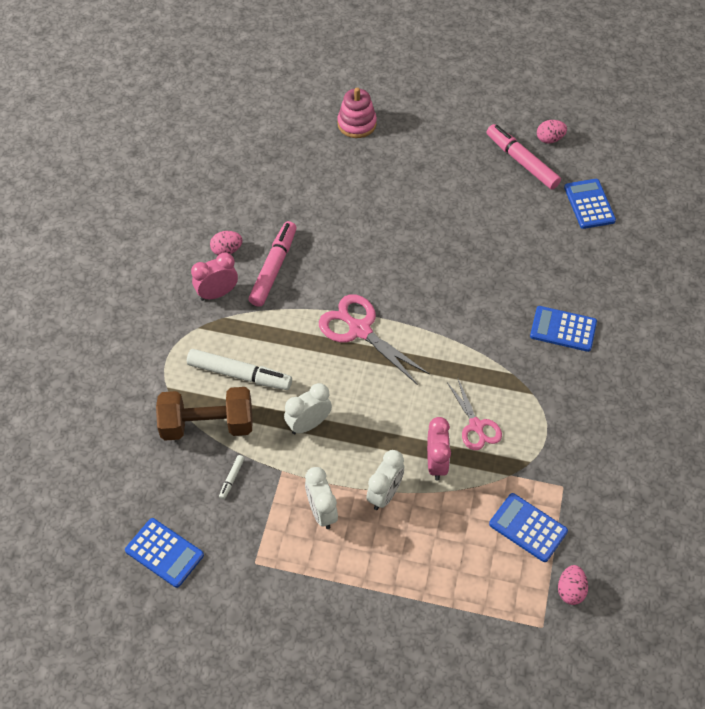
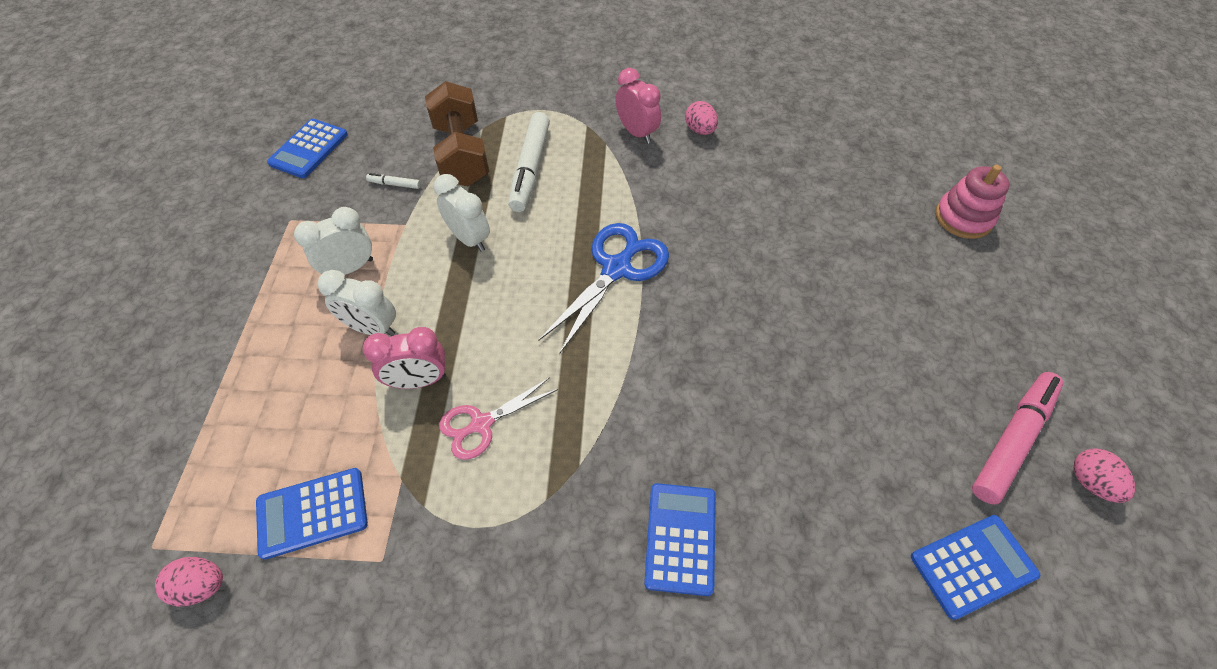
camera: 80 degrees right, 0 degrees up
(274, 268) = (688, 173): pink marker -> none
(359, 330) = (617, 268): pink scissors -> blue scissors
(528, 527) = (312, 512): blue calculator -> blue calculator turned 135 degrees counterclockwise

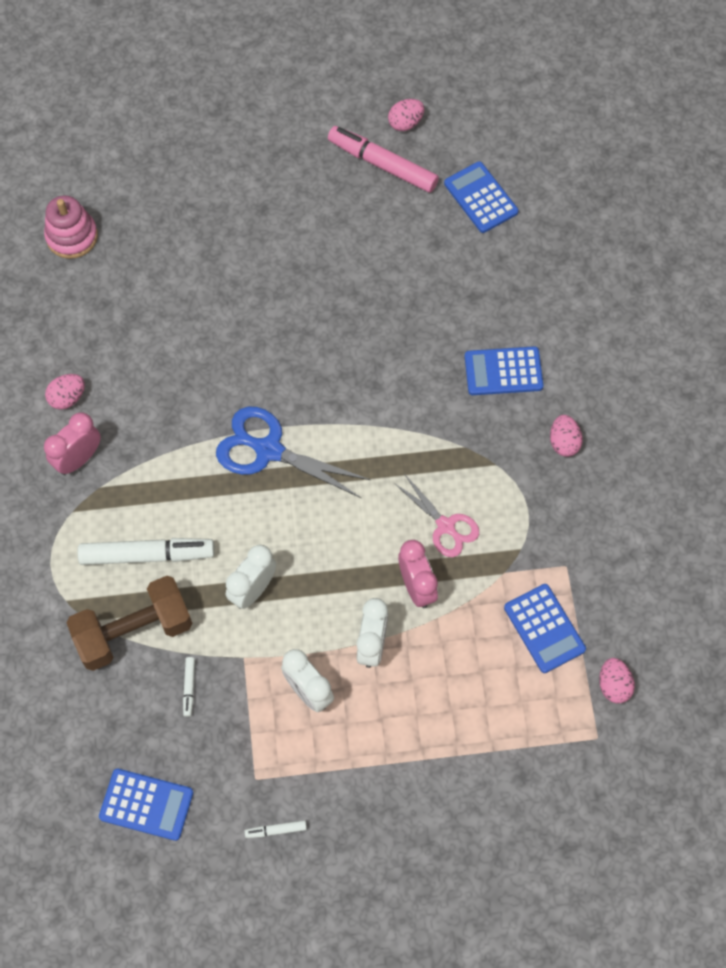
camera: 100 degrees left, 10 degrees up
(236, 228) = (276, 830): none -> white marker
(558, 600) = (563, 442): none -> pink egg
(963, 218) = (163, 173): pink stacking toy -> pink stacking toy (72, 236)

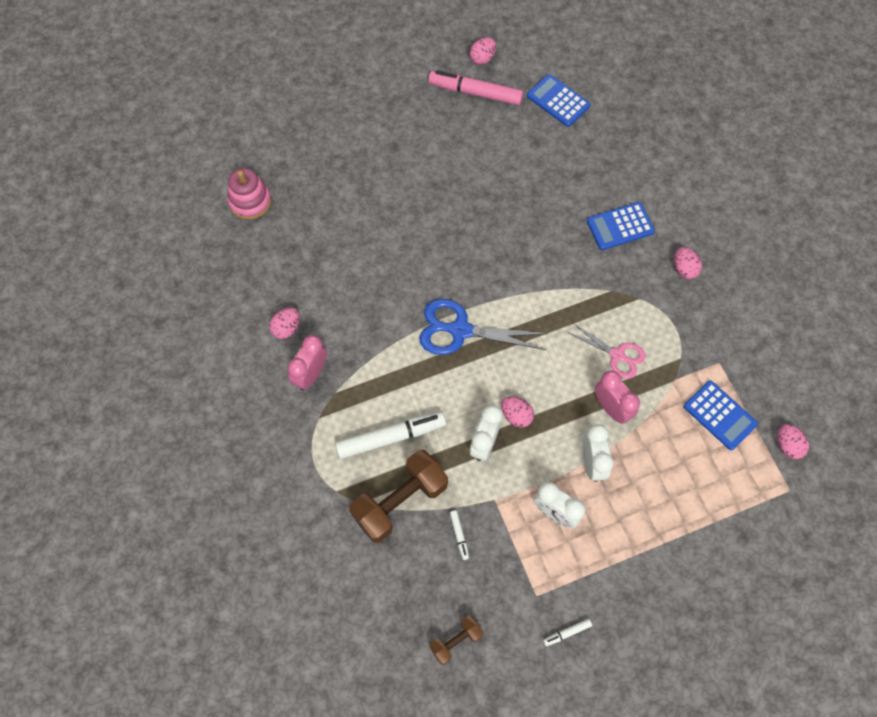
camera: 15 degrees left, 0 degrees up
(146, 805) = (456, 641): blue calculator -> brown dumbbell
(301, 567) = (516, 416): none -> pink egg

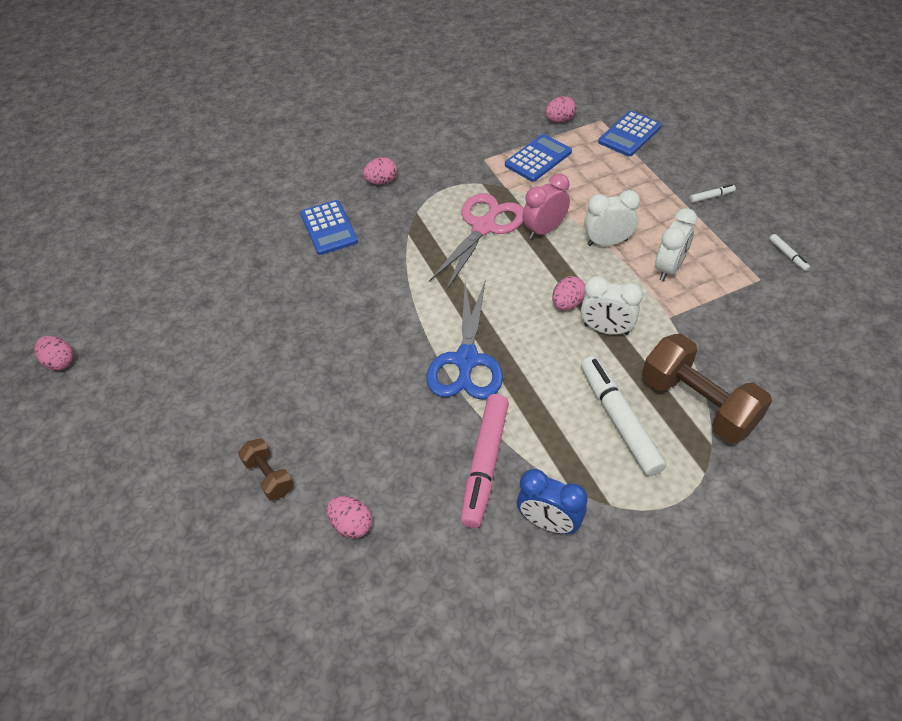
camera: 90 degrees left, 15 degrees down
(250, 201) = (256, 652): pink stacking toy -> none
(286, 328) = (480, 564): pink egg -> pink egg (352, 524)
(311, 374) = (548, 522): pink clock -> blue clock
(456, 641) = (835, 341): brown dumbbell -> brown dumbbell (269, 476)
(459, 535) = (719, 345): white marker -> white marker (711, 196)
(475, 92) = (115, 366): pink marker -> pink marker (485, 464)
(558, 101) = (148, 284): blue calculator -> blue calculator (629, 134)
(617, 355) = (484, 227): pink scissors -> pink scissors, size x1.57

